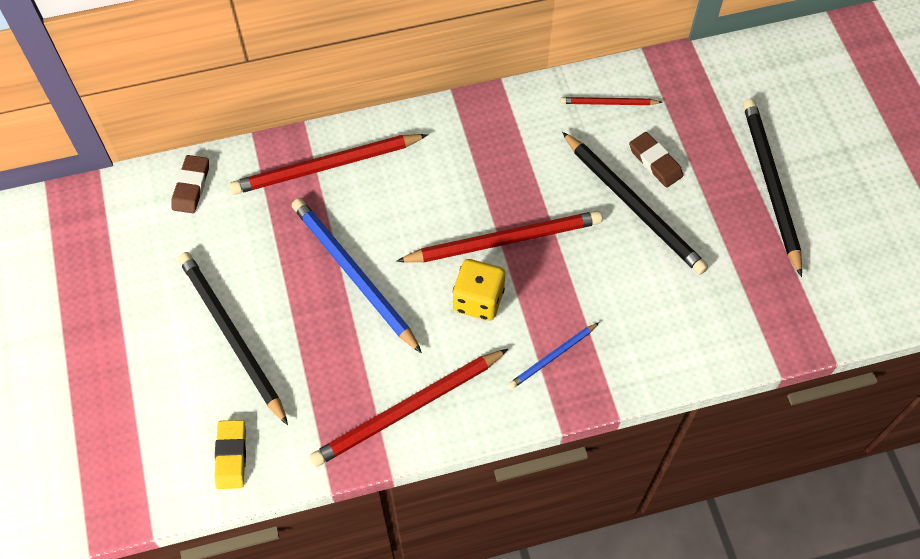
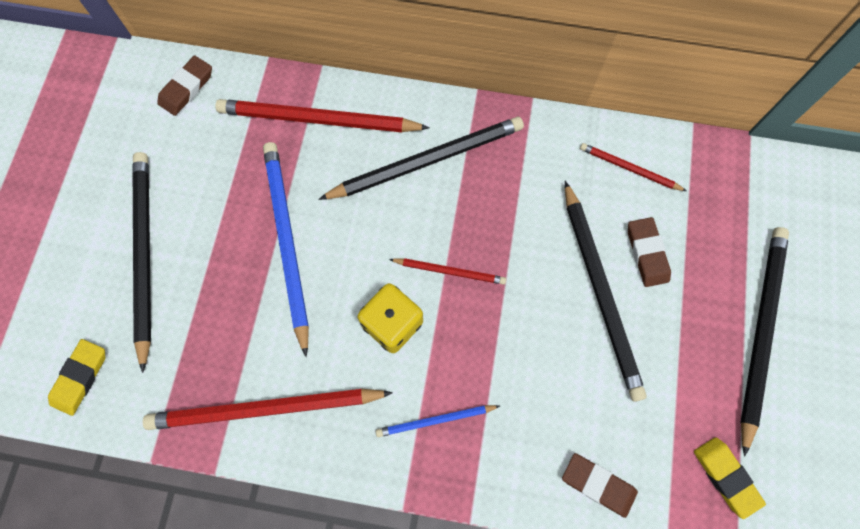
camera: 25 degrees right, 10 degrees up
(438, 162) = (427, 161): none -> black pencil
(504, 240) = (450, 271): red pencil -> red pencil, size x0.51
(704, 347) = (598, 484): none -> brown eraser
(796, 299) = (726, 477): none -> yellow eraser

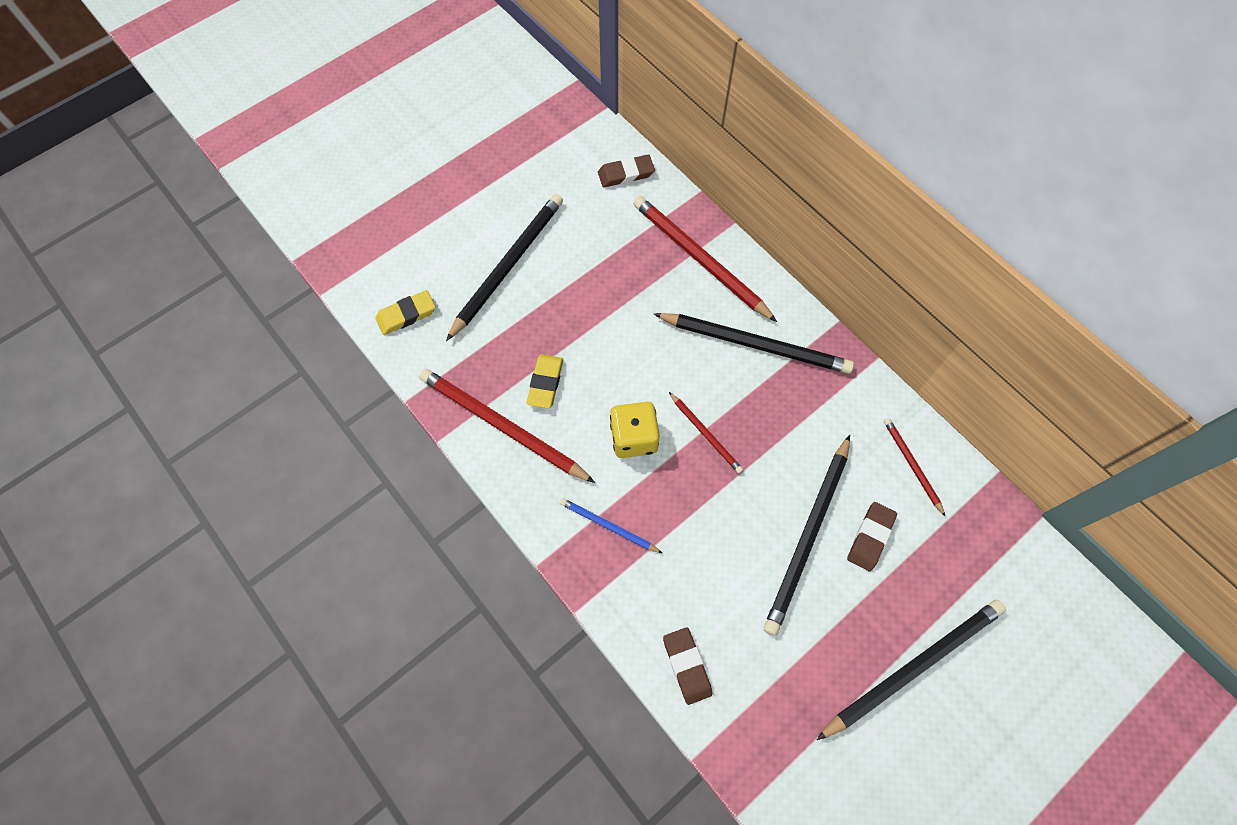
camera: 40 degrees right, 5 degrees down
(287, 242) = (607, 327): blue pencil -> none
(726, 477) = (789, 744): yellow eraser -> yellow eraser (545, 383)

